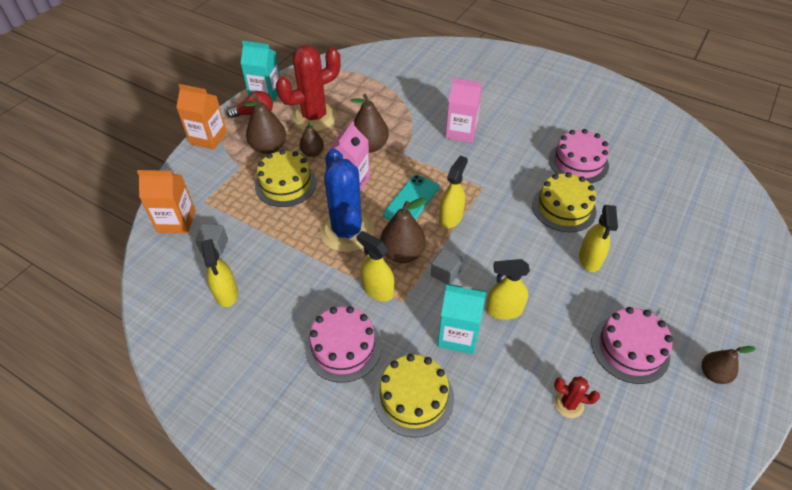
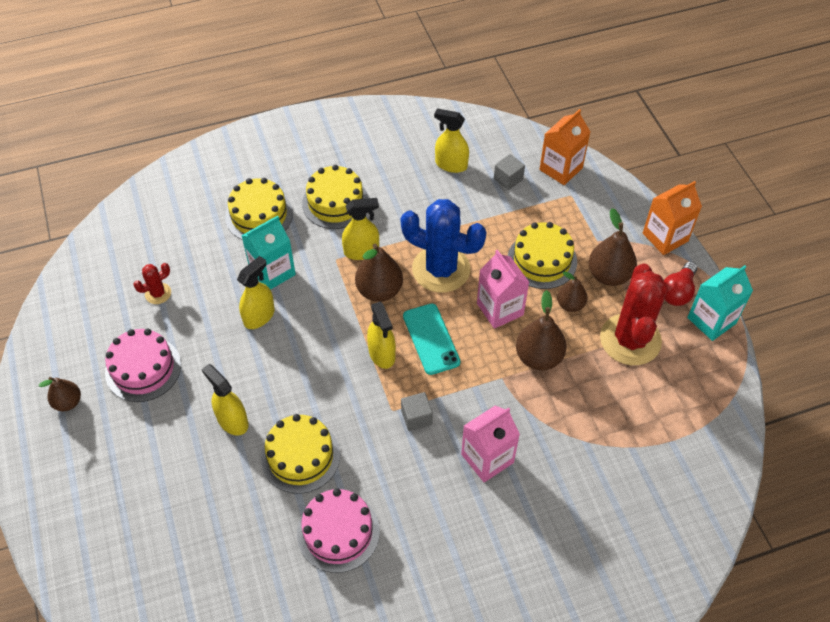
camera: 130 degrees right, 5 degrees up
(343, 347) = (335, 202): pink cake -> yellow cake
(445, 273) = (330, 305): grey cube -> grey cube (416, 417)

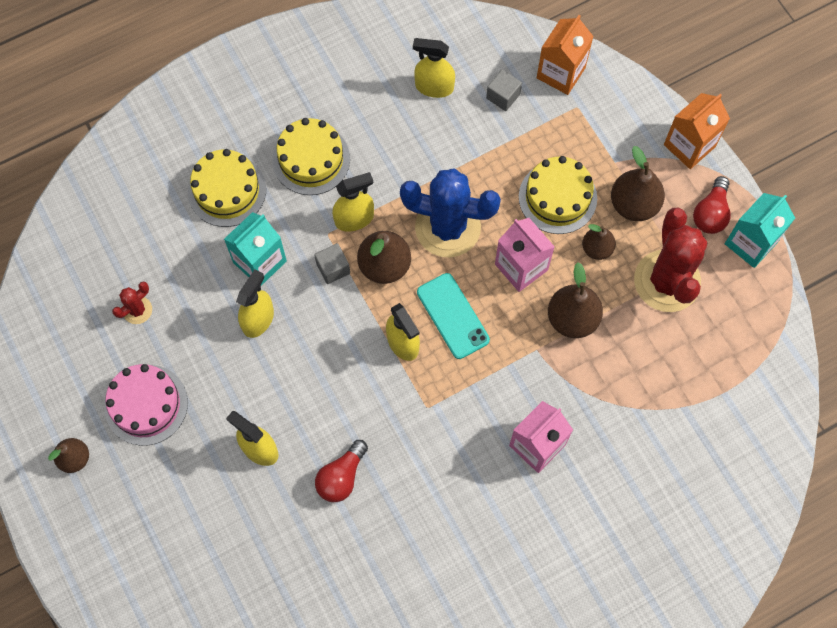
camera: 10 degrees left, 15 degrees up
(300, 456) = (341, 477): yellow cake -> red light bulb
(338, 532) = (399, 553): pink cake -> none
(416, 417) = (454, 411): grey cube -> grey cube (333, 268)

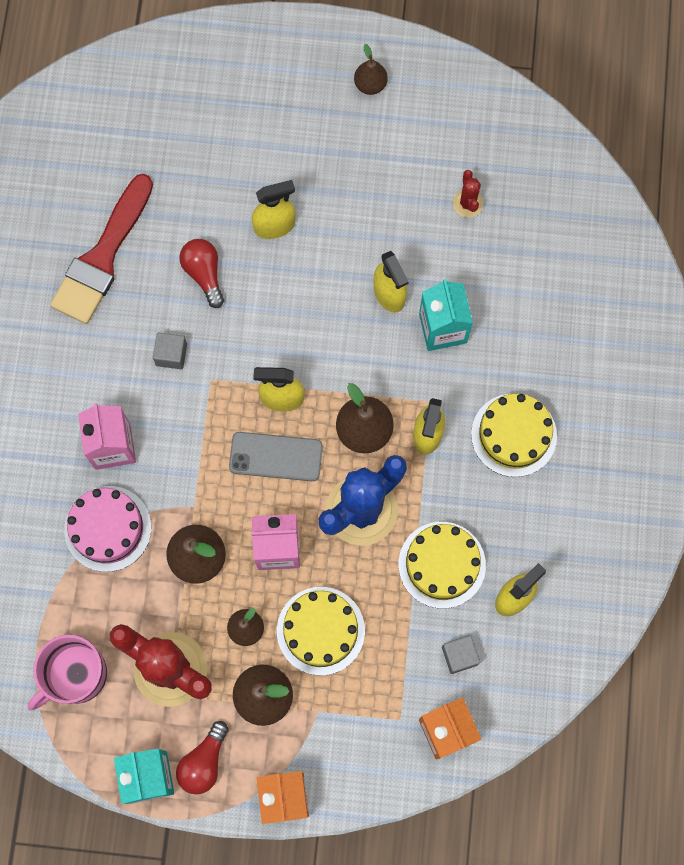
camera: 125 degrees right, 5 degrees up
(146, 405) = (377, 162): pink cake -> pink cake (108, 528)
(227, 190) = (532, 343): yellow cake -> yellow cake (442, 564)
(333, 268) = (393, 385): grey cube -> grey cube (171, 355)
(385, 573) = (102, 257): none -> red brush
(452, 316) = (276, 456): turquoise phone -> grey phone
(710, 213) = (204, 762): red light bulb -> red light bulb turned 120 degrees counterclockwise
(725, 345) = (76, 675): none -> pink mug

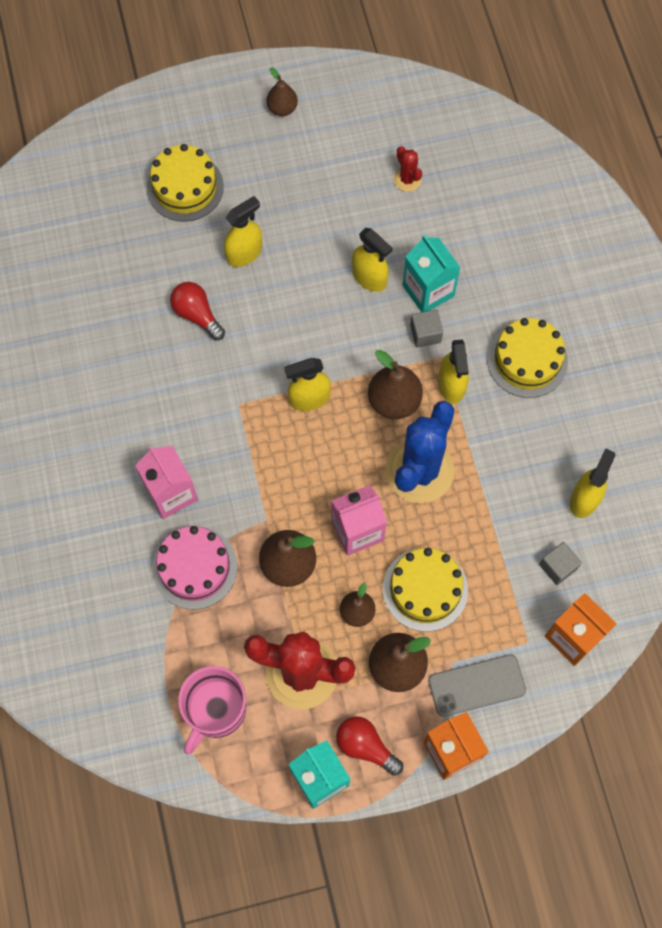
camera: 20 degrees left, 5 degrees down
(102, 257) = (98, 331): red brush -> none
(171, 355) = (194, 394): grey cube -> grey cube (425, 334)
(204, 762) = (365, 746): red light bulb -> red light bulb turned 120 degrees clockwise
(276, 456) = (324, 450): grey phone -> grey phone (476, 685)
(442, 564) = (510, 493): yellow cake -> yellow cake (185, 187)

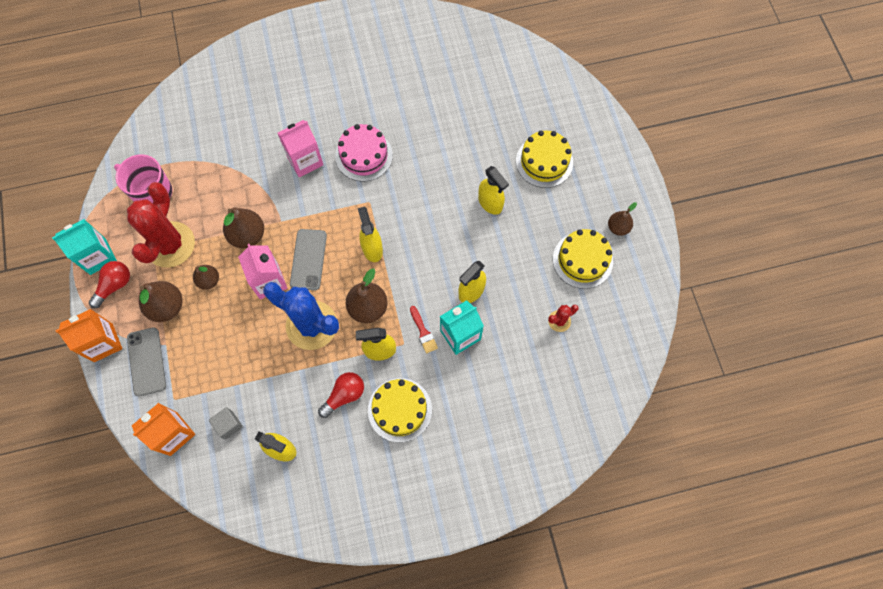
camera: 90 degrees right, 0 degrees up
(194, 567) = (251, 177): pink cake -> pink cake (364, 155)
(197, 315) = (439, 173): red light bulb -> red light bulb (344, 395)
(325, 480) = (308, 259): none -> grey phone
(425, 334) = (423, 332): grey cube -> red brush
(425, 589) = (221, 327): yellow cake -> yellow cake (582, 260)

